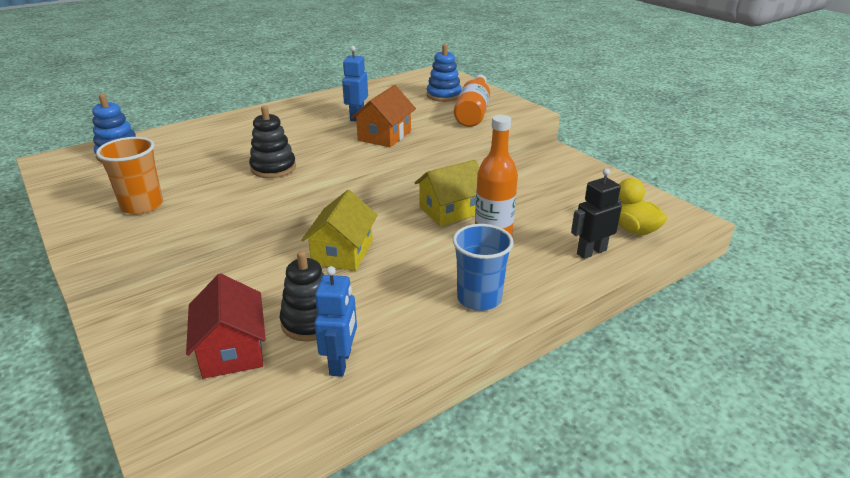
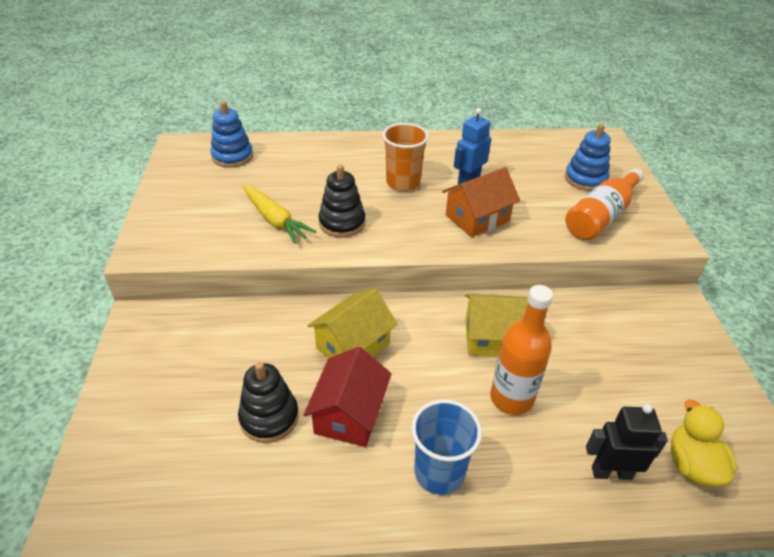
camera: 30 degrees right, 10 degrees up
(142, 205) = (208, 227): orange cup -> orange cup (403, 182)
(207, 183) = (275, 220): none -> yellow carrot
(232, 349) = (190, 415): red house -> red house (349, 414)
(341, 362) = (261, 480): blue robot -> none

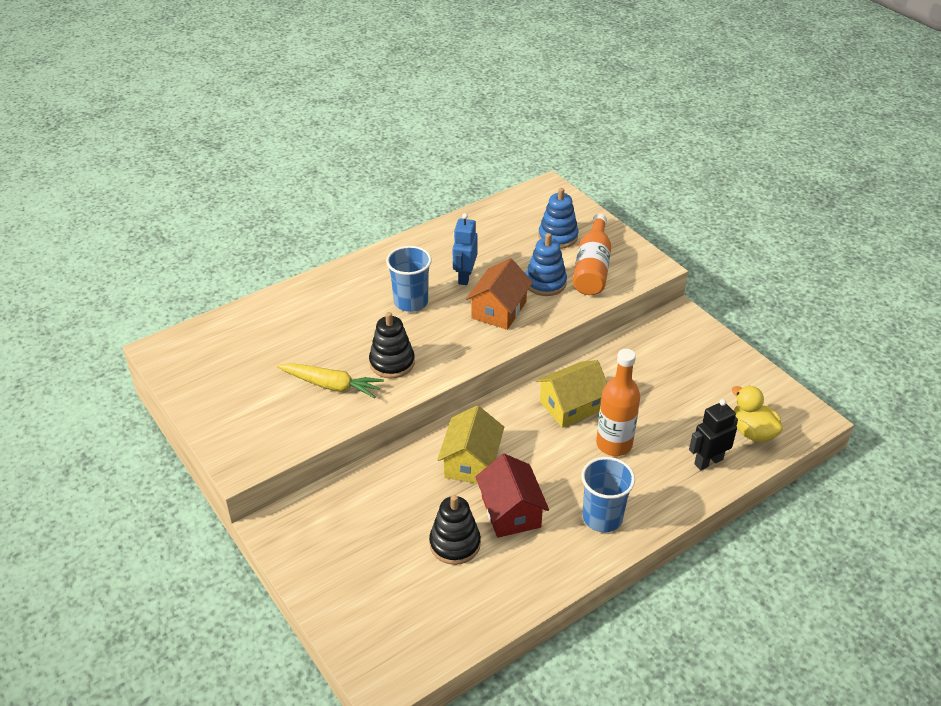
camera: 30 degrees left, 0 degrees up
(232, 156) = (227, 341): blue stacking toy -> blue stacking toy (545, 283)
(403, 182) = (411, 302): orange cup -> blue cup

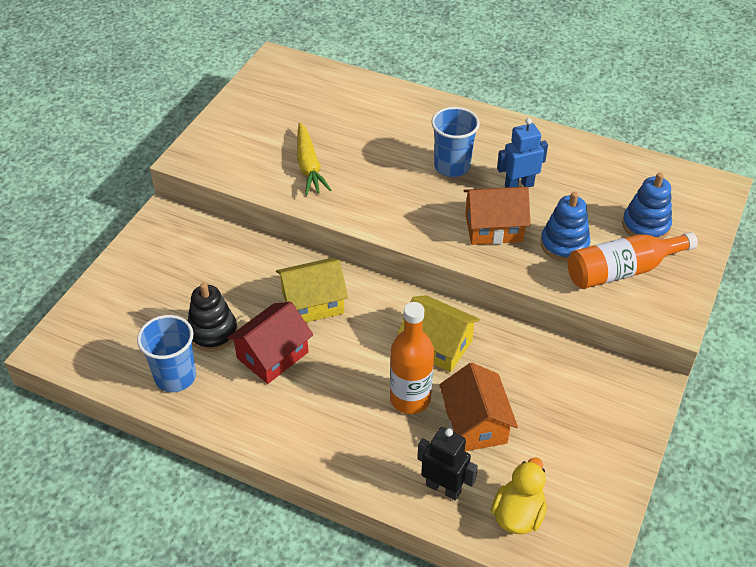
camera: 60 degrees right, 5 degrees up
(392, 363) = (364, 189): black stacking toy -> none
(602, 517) = (308, 426): blue cup -> blue cup (175, 377)
(660, 418) = (475, 423): none -> orange house

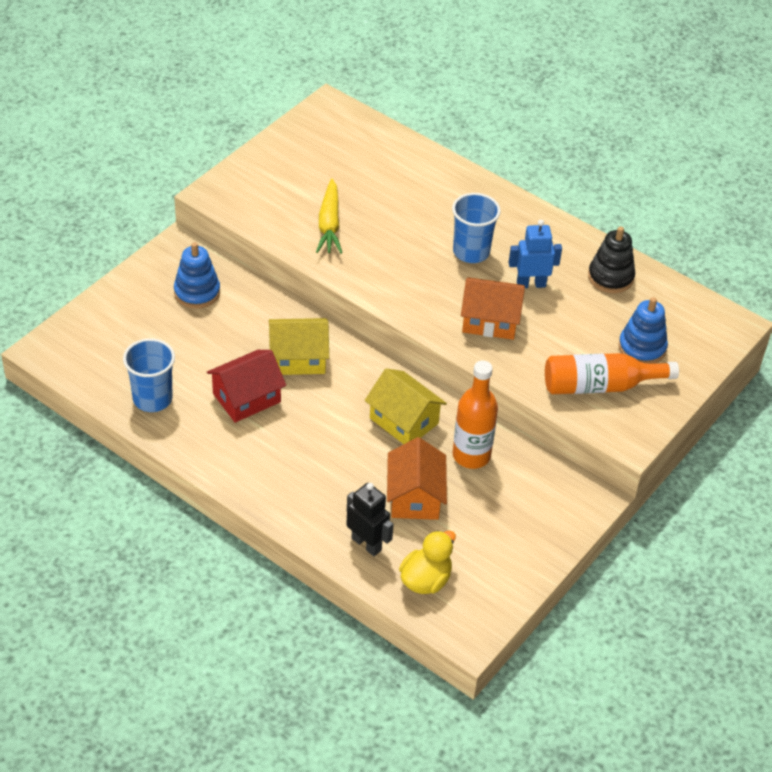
camera: 10 degrees right, 0 degrees up
(212, 332) = (197, 366): black stacking toy -> black stacking toy (610, 277)
(410, 399) = (362, 463): orange bottle -> orange bottle (471, 455)
(564, 244) = (553, 350): blue stacking toy -> blue stacking toy (197, 292)

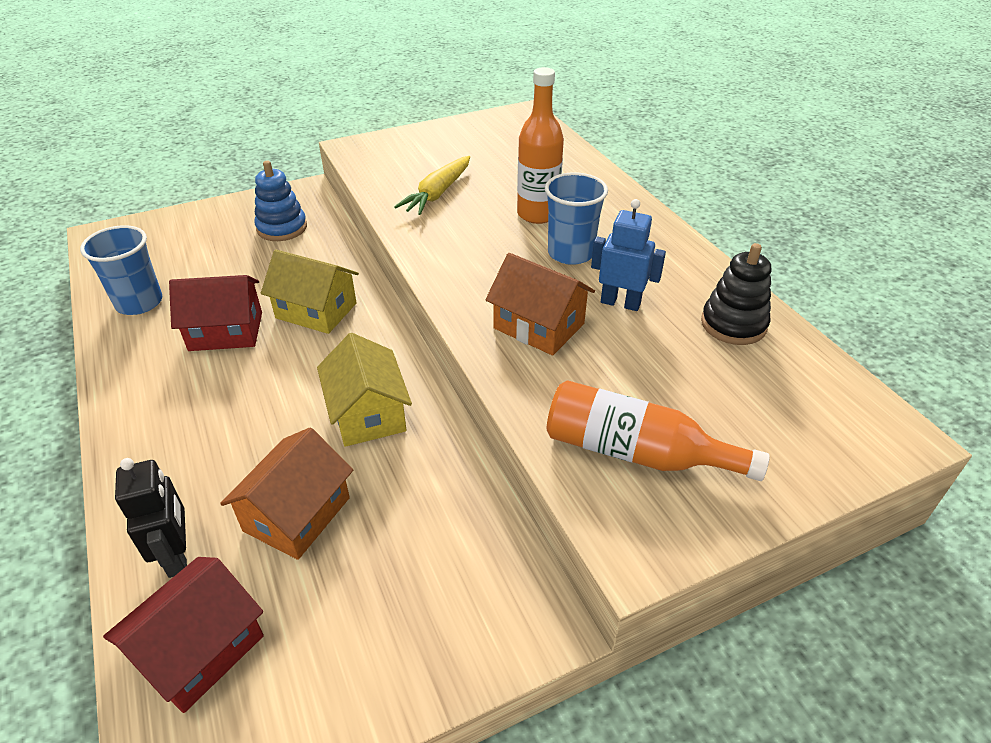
camera: 30 degrees right, 5 degrees down
(426, 580) = (199, 649): yellow duck -> red house
(471, 455) = (414, 487): orange bottle -> orange bottle (537, 214)
(642, 348) = (731, 422): blue stacking toy -> none

